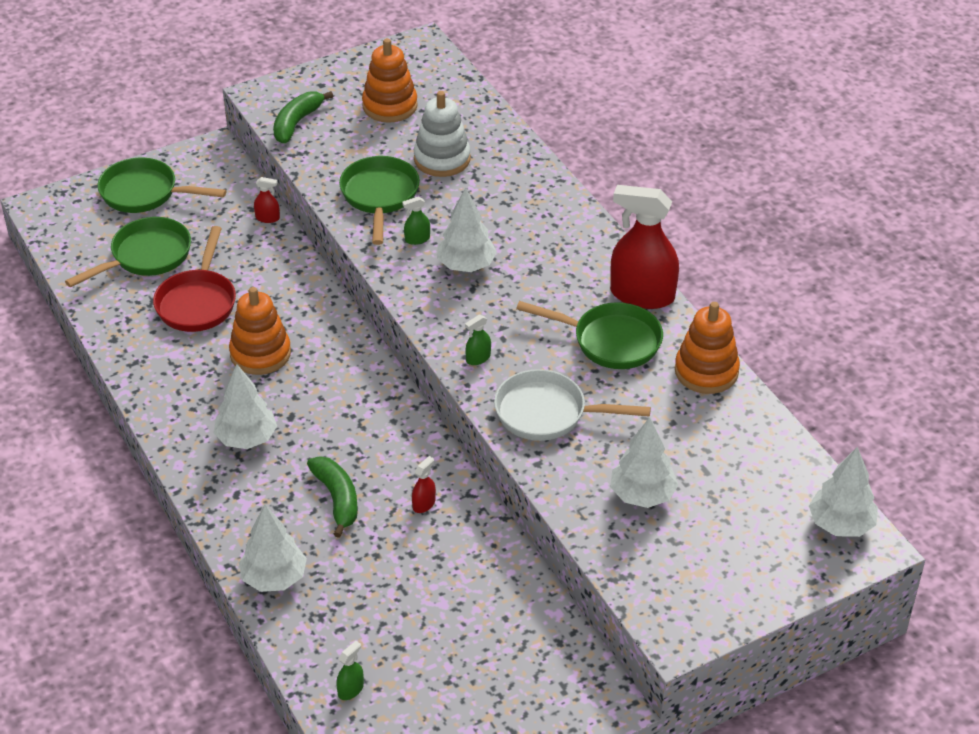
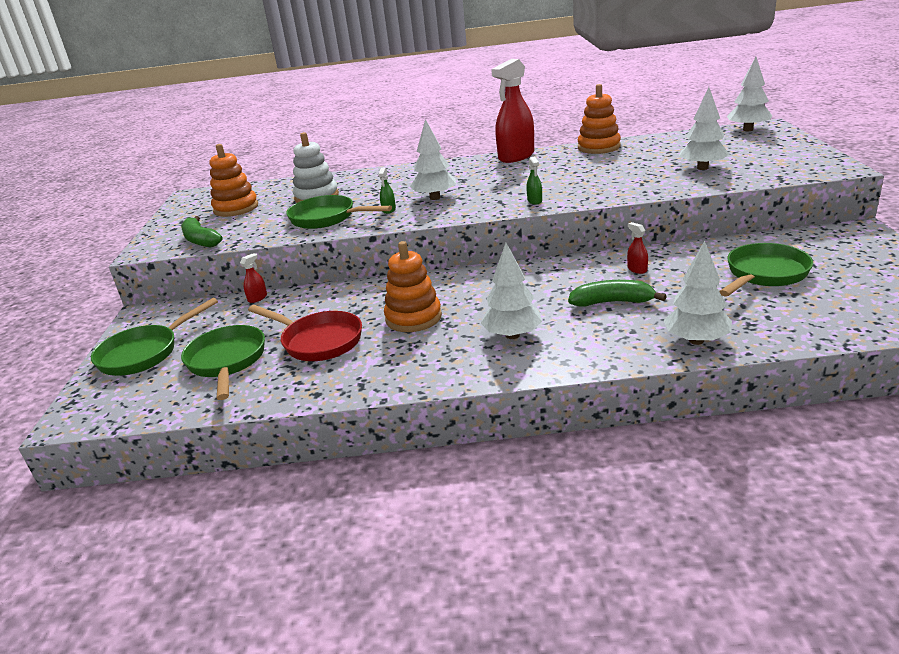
camera: 60 degrees left, 15 degrees down
(350, 689) = (842, 319): green spray bottle -> none
(547, 413) = (607, 186): white pan -> none
(610, 341) = (551, 166): green pan -> green pan (764, 274)

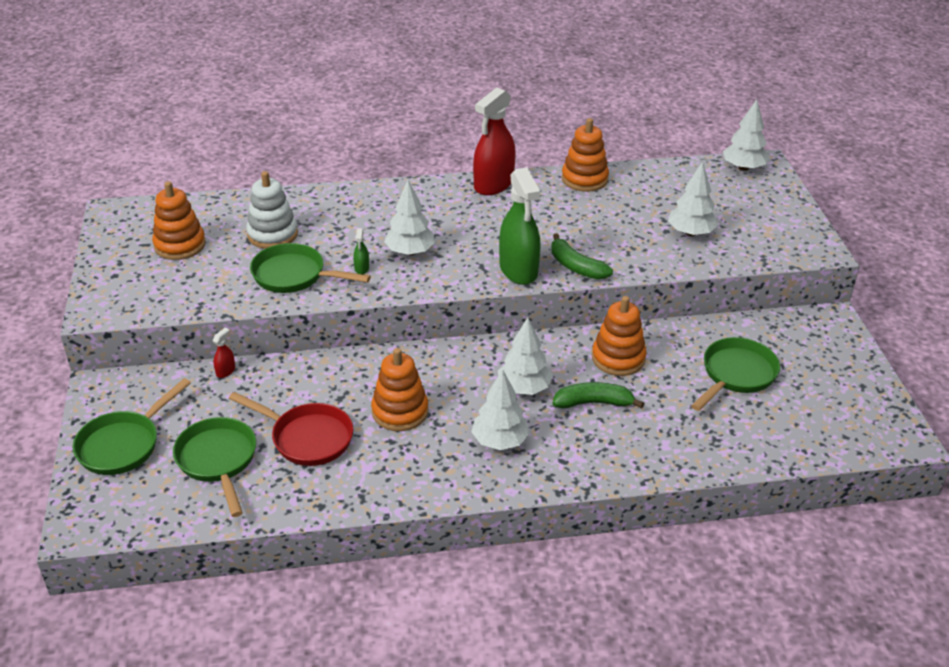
camera: 10 degrees left, 10 degrees up
(200, 240) = (155, 300): green banana -> green banana (576, 267)
(534, 201) = (518, 270): green spray bottle -> green spray bottle, size x2.46
(637, 269) = (618, 358): red spray bottle -> orange stacking toy
(696, 340) = (667, 457): white tree -> white tree (524, 388)

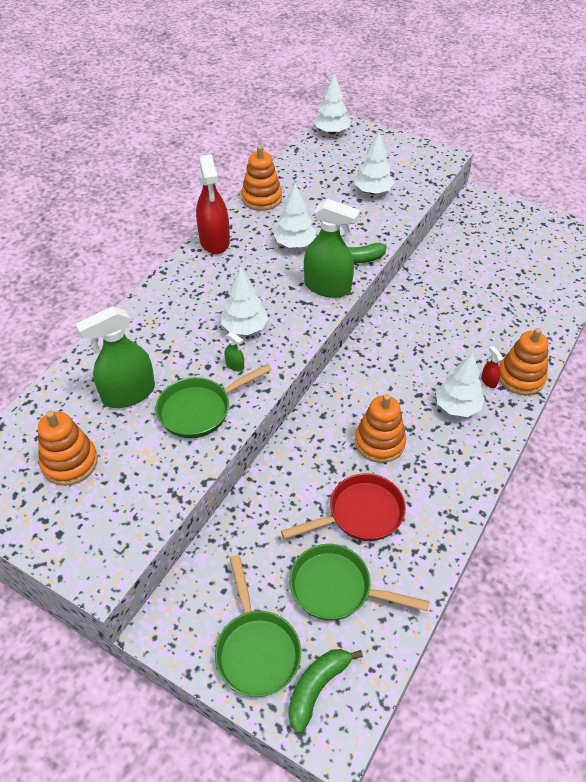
camera: 50 degrees left, 10 degrees up
(225, 371) = (230, 524): red spray bottle -> red spray bottle (488, 381)
(272, 234) = (128, 394): white stacking toy -> green spray bottle
(524, 388) = (415, 363): white tree -> white tree (295, 244)
(593, 403) = (459, 339): green banana -> green banana (317, 688)
(618, 358) = (427, 302): orange stacking toy -> orange stacking toy (520, 377)
(736, 375) = (490, 264): green pan -> none

